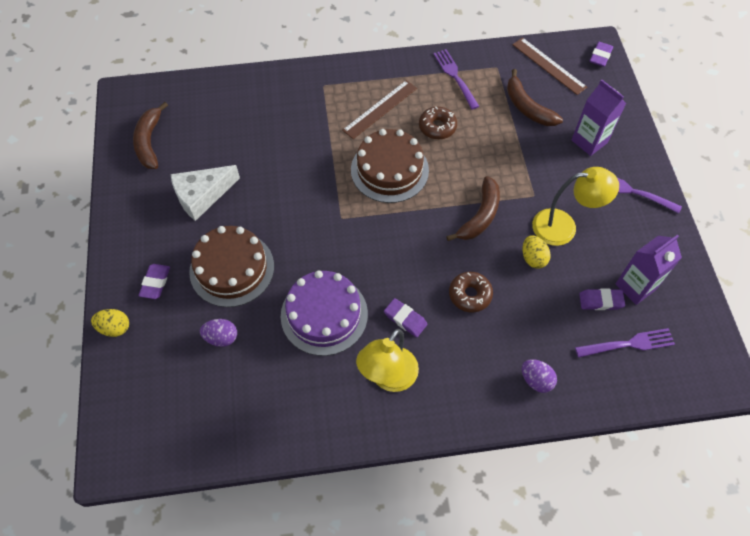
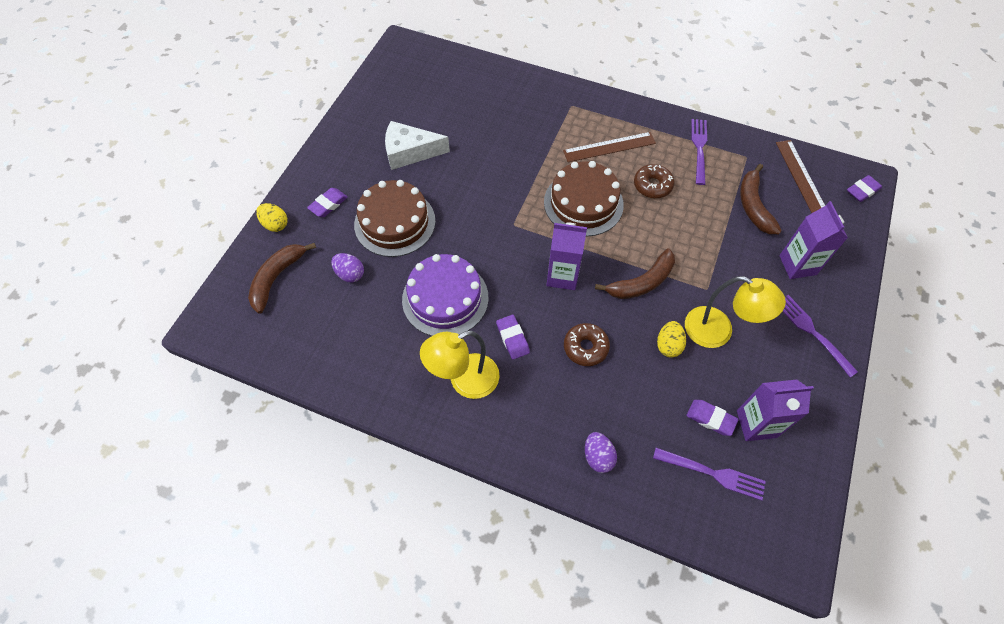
camera: 30 degrees right, 0 degrees up
(149, 142) = (396, 91): brown banana -> brown banana (277, 278)
(412, 243) = (562, 276): none -> purple carton

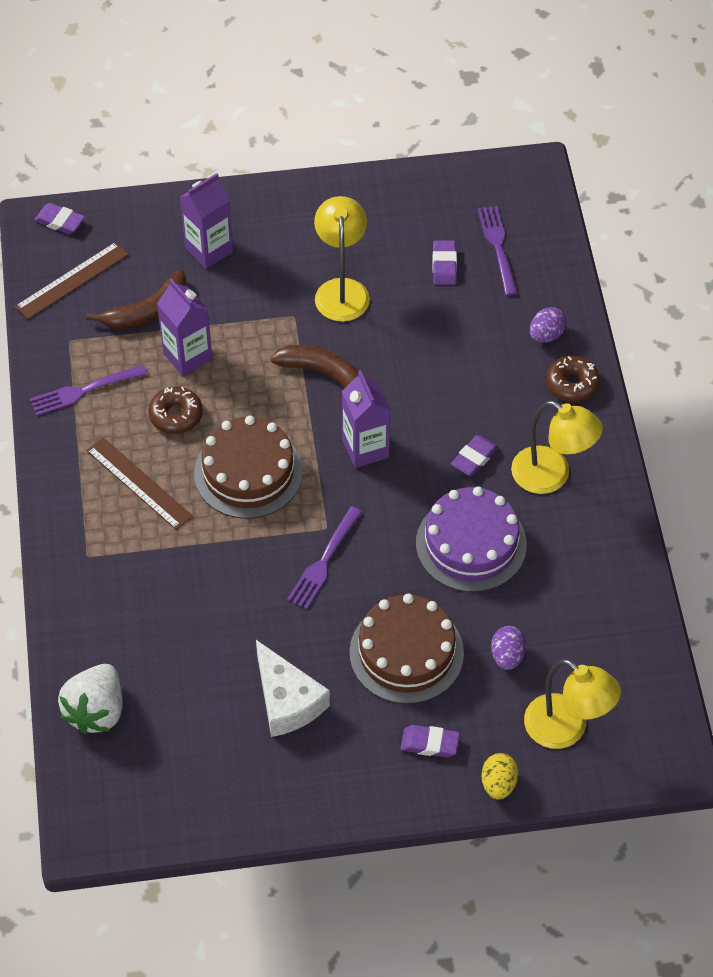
camera: 120 degrees left, 5 degrees down
(277, 278) = (566, 730): brown banana -> yellow lamp
(468, 73) = (96, 711): none -> white strawberry
(585, 347) = (439, 391): brown donut -> brown donut (572, 384)
(668, 345) = (387, 324): yellow egg -> none
(756, 424) = (424, 231): purple carton -> purple carton (187, 356)
(813, 333) = (289, 216): purple fork -> purple fork (324, 560)

